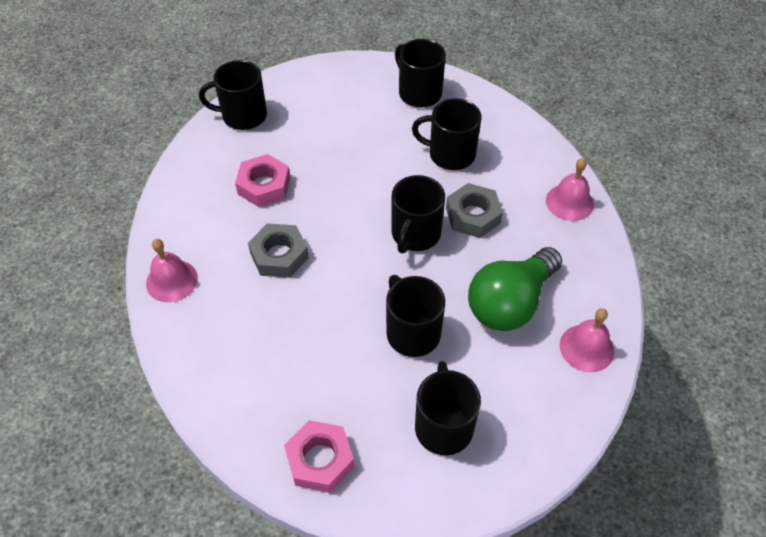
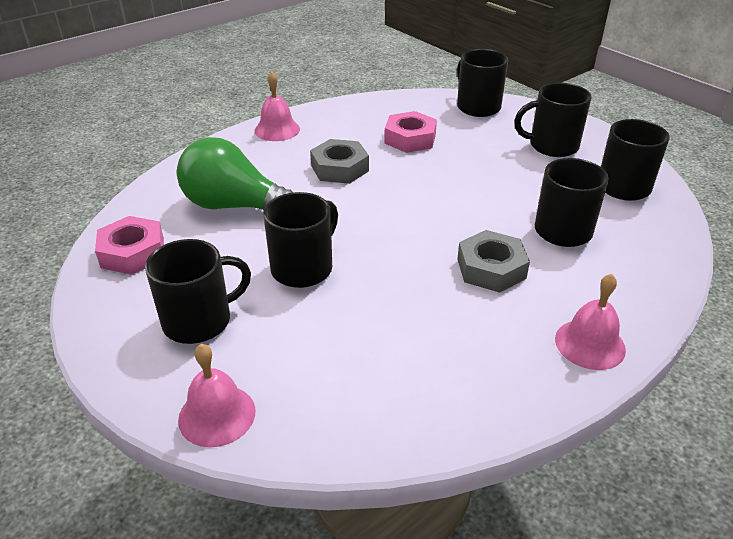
camera: 65 degrees right, 15 degrees down
(415, 234) = (429, 236): black mug -> black mug (552, 146)
(510, 303) = (390, 330): green light bulb -> green light bulb (235, 206)
(586, 348) = (368, 417): pink bell -> pink bell (217, 415)

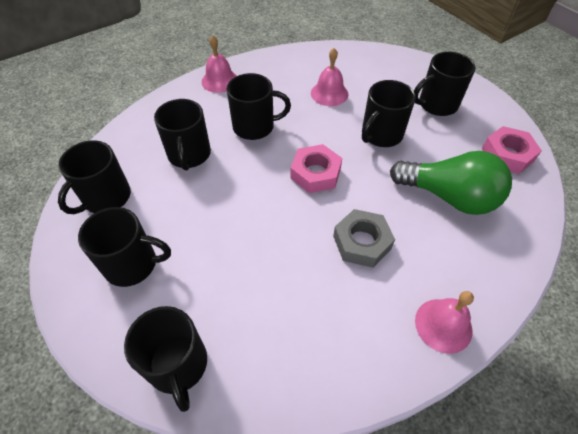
camera: 175 degrees left, 15 degrees up
(217, 415) = (409, 62): pink bell -> pink bell (329, 93)
(410, 139) = (283, 291): pink nut -> pink nut (315, 173)
(491, 268) = (255, 127): grey nut -> black mug

